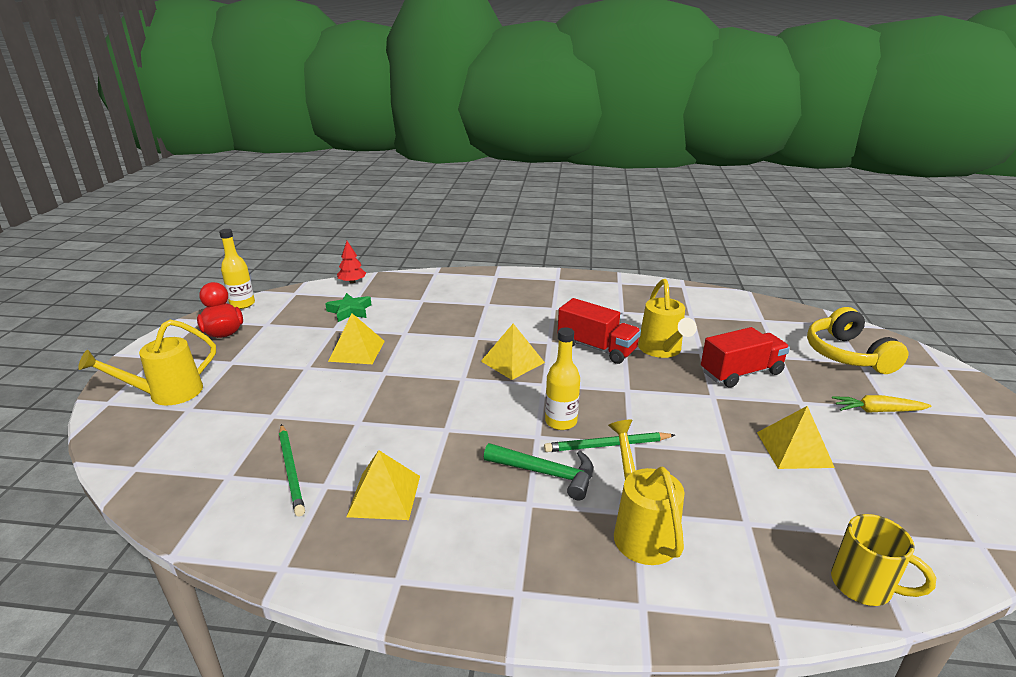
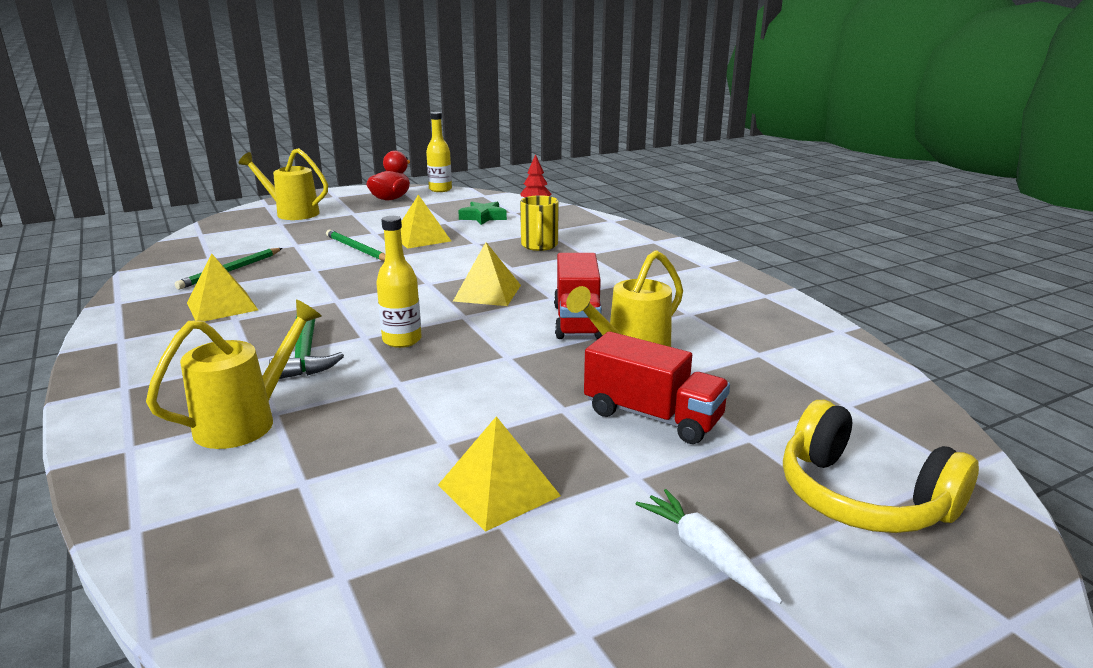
camera: 55 degrees right, 5 degrees down
(607, 445) = (382, 371): green pencil -> green pencil (356, 249)
(847, 355) = (862, 498): yellow headphones -> yellow headphones turned 90 degrees counterclockwise
(863, 586) = (225, 592): yellow mug -> yellow mug (539, 246)
(877, 411) = (705, 554): yellow carrot -> white carrot

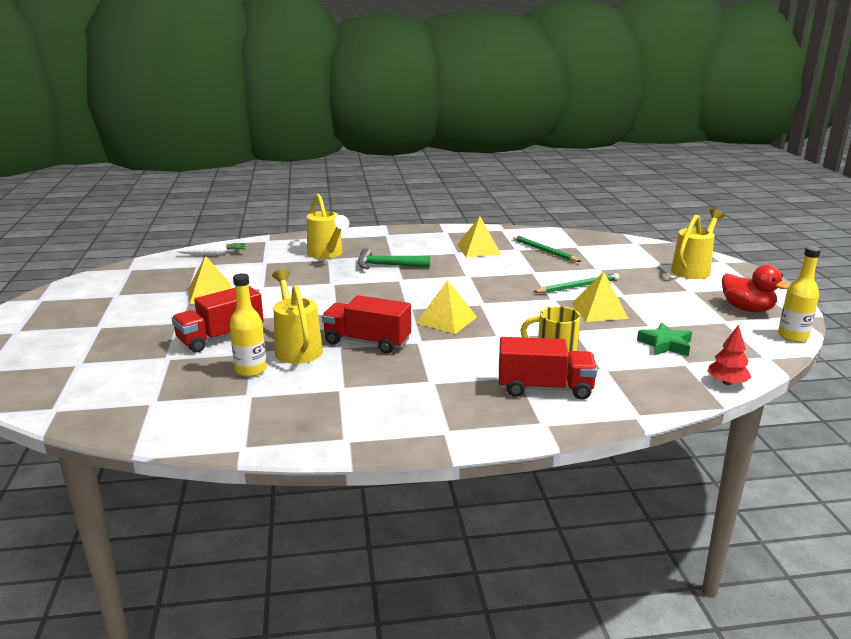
camera: 110 degrees right, 0 degrees up
(402, 340) = (386, 288): yellow bottle -> yellow bottle (251, 370)
(599, 245) = (544, 388): none -> red truck
(705, 554) = (114, 323): white carrot -> white carrot (214, 254)
(862, 498) = (85, 369): yellow headphones -> none

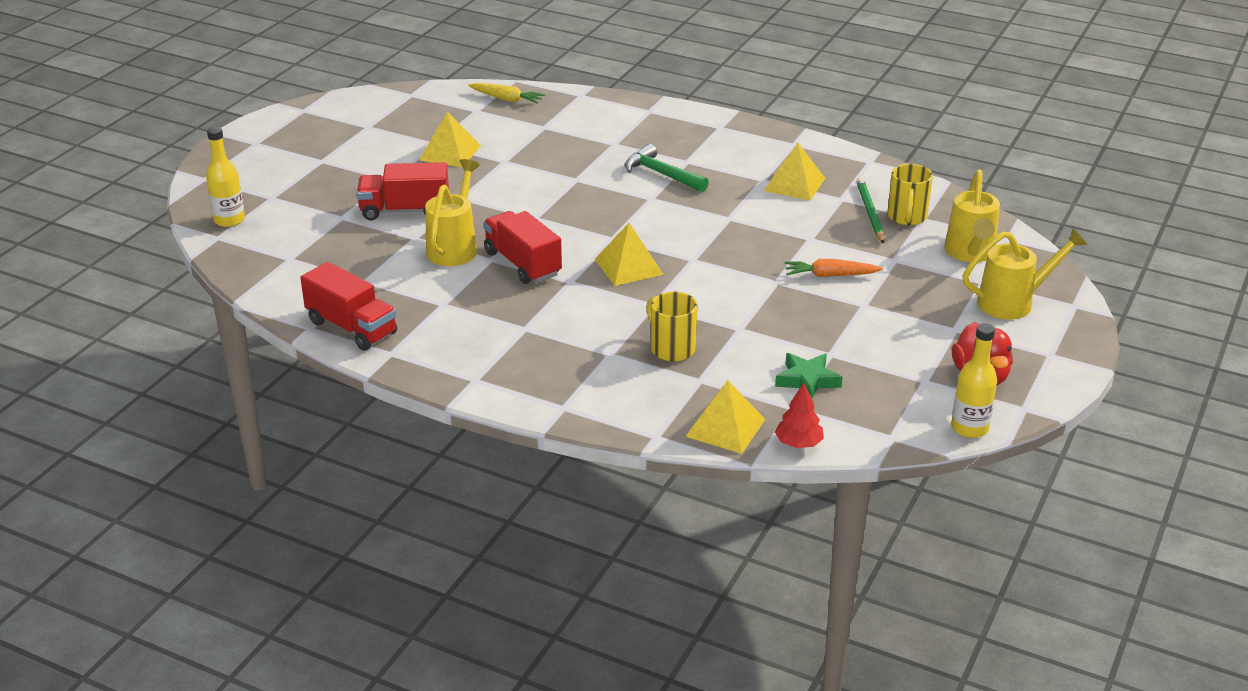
camera: 35 degrees right, 10 degrees up
(214, 254) = (507, 99): white carrot -> yellow carrot
(251, 370) = (392, 256): yellow bottle -> yellow bottle (229, 220)
(327, 254) = (619, 136): yellow watering can -> yellow watering can (970, 253)
(544, 388) = (613, 376): red truck -> red truck (352, 327)
(568, 248) = (907, 217): none -> yellow mug
(578, 286) = (830, 275): green pencil -> orange carrot
(599, 311) = (803, 315): yellow pyramid -> yellow pyramid (725, 427)

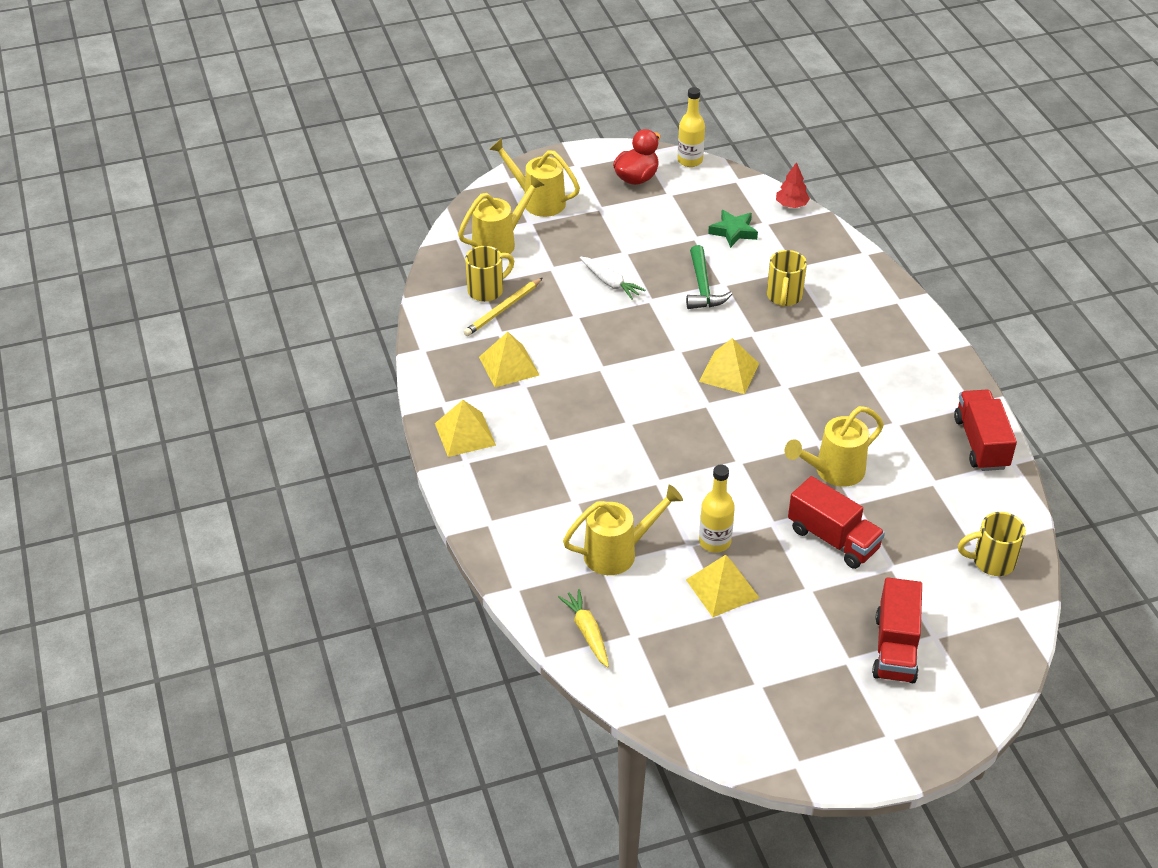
camera: 135 degrees left, 10 degrees up
(229, 220) = (994, 629): yellow bottle -> yellow bottle (714, 542)
(266, 255) = (991, 562): none -> yellow mug
(522, 264) = (800, 422): red truck -> red truck (895, 648)
(544, 136) = (617, 553): none -> yellow watering can
(662, 174) = (586, 441): green hammer -> green hammer (702, 287)
(725, 427) = (819, 235): yellow pyramid -> yellow pyramid (465, 434)
(830, 275) = (610, 283): orange carrot -> white carrot
(869, 213) = (503, 309): green pencil -> yellow pencil

